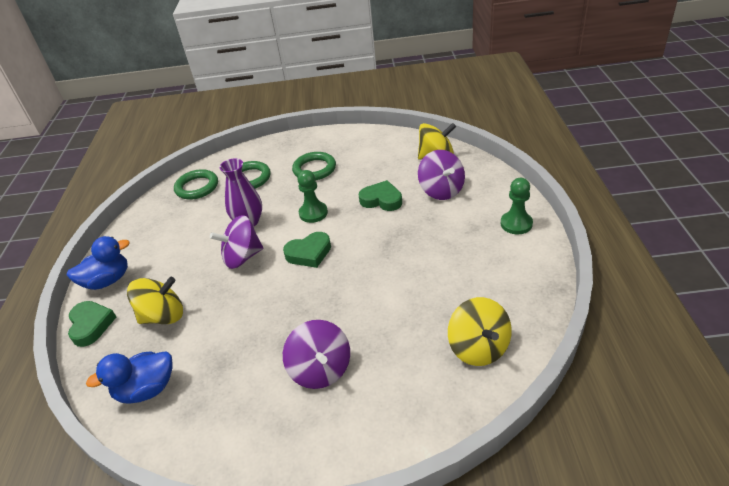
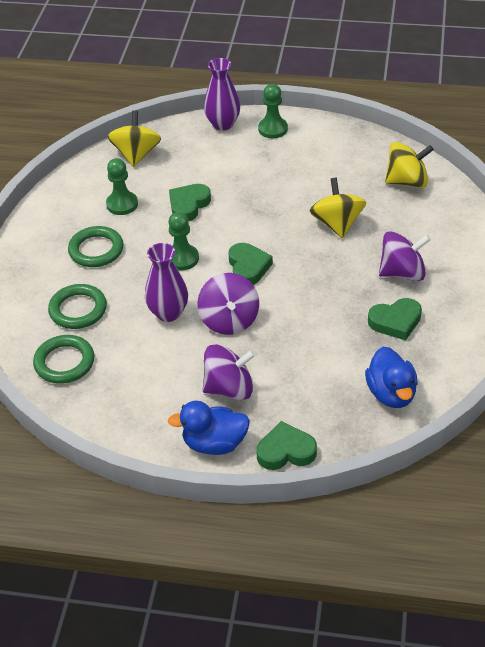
camera: 80 degrees left, 5 degrees up
(108, 280) = (214, 443): blue duck -> blue duck turned 75 degrees counterclockwise
(163, 316) = (295, 386): yellow spinning top -> yellow spinning top (337, 224)
(246, 376) = (395, 322): none -> green heart
(371, 166) = (122, 204): none -> green pawn
(441, 190) = (197, 162): purple spinning top -> purple spinning top (229, 388)
(505, 191) = (223, 124): none -> purple vase

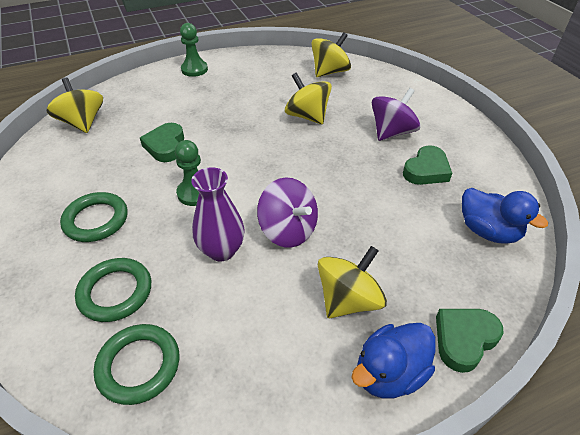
camera: 35 degrees left, 0 degrees up
(122, 204) = (96, 168): green pawn -> none
(223, 124) = (148, 78): purple vase -> none
(229, 388) = (348, 300): purple spinning top -> yellow spinning top
(248, 267) = (264, 176): green heart -> none

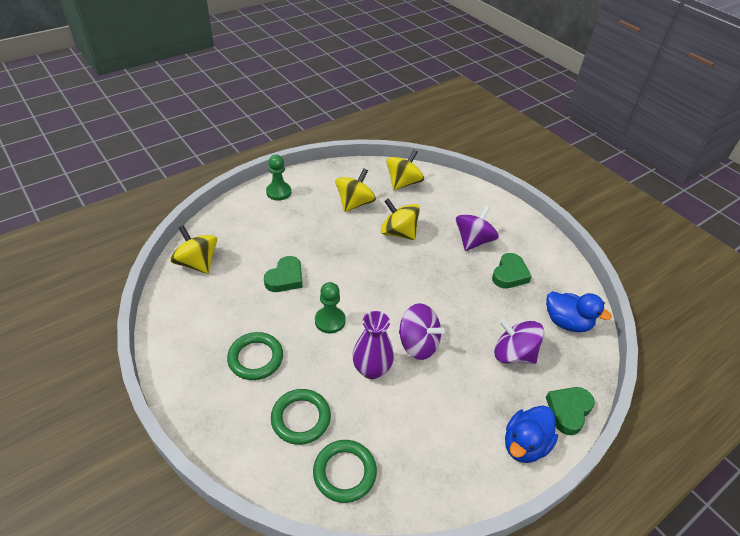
camera: 15 degrees left, 0 degrees up
(165, 146) = (285, 278): green heart -> green heart turned 135 degrees counterclockwise
(348, 300) = (481, 394): yellow spinning top -> yellow spinning top (355, 203)
(406, 258) = (513, 354): none -> purple spinning top

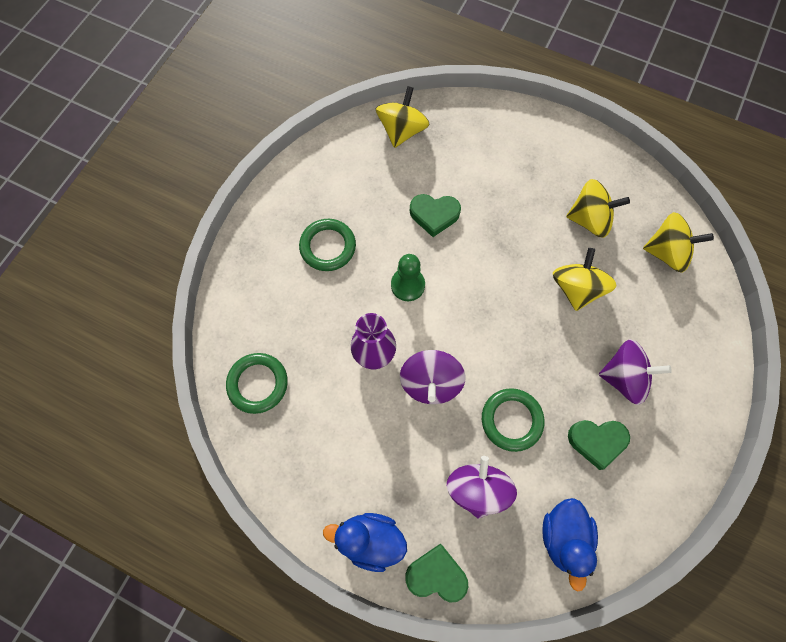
camera: 65 degrees right, 25 degrees up
(278, 192) = (548, 137): green pawn -> none
(301, 418) = (289, 319): green ring -> green ring (511, 420)

